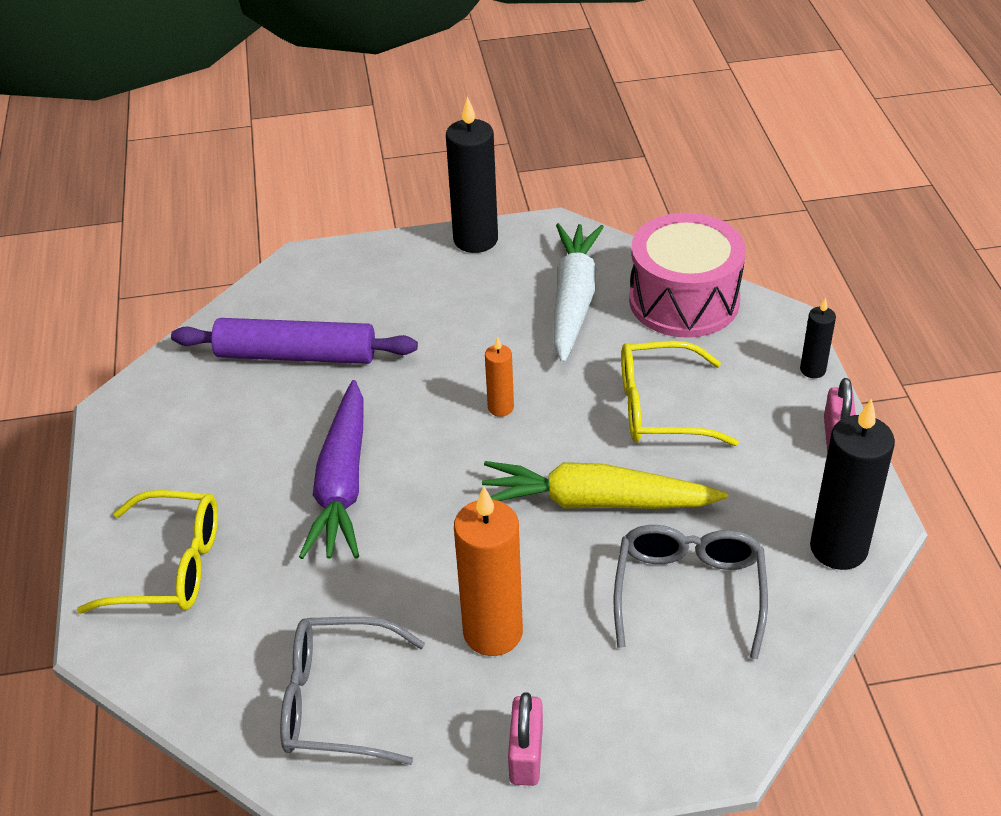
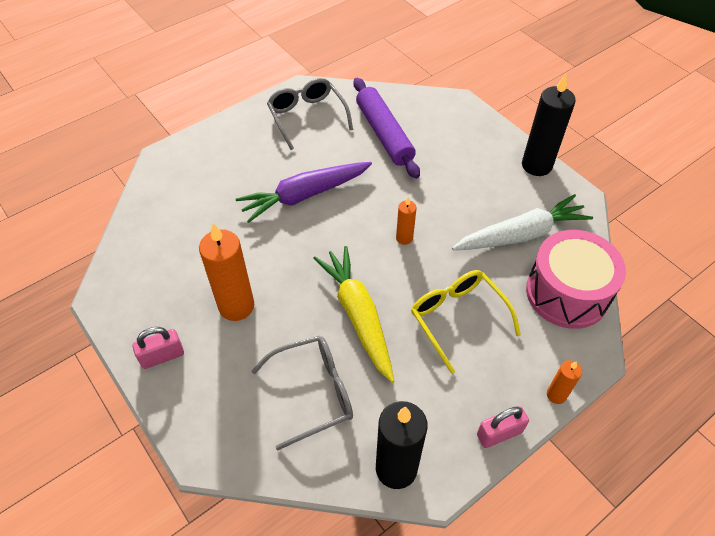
camera: 60 degrees right, 10 degrees up
(170, 566) = (215, 157): yellow glasses -> none
(336, 701) = (163, 259): grey glasses -> grey glasses (307, 116)
(812, 370) = (556, 395): black candle -> orange candle

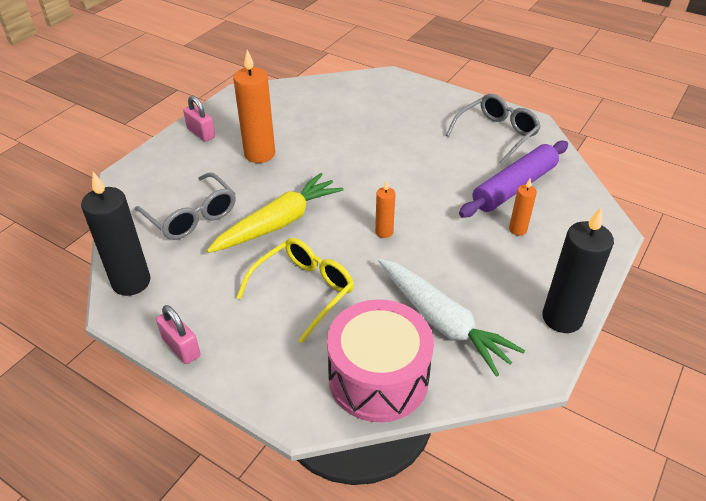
camera: 70 degrees right, 10 degrees down
(304, 195) = (397, 158): purple carrot -> none
(556, 395) = (238, 387): orange candle -> orange candle (517, 229)

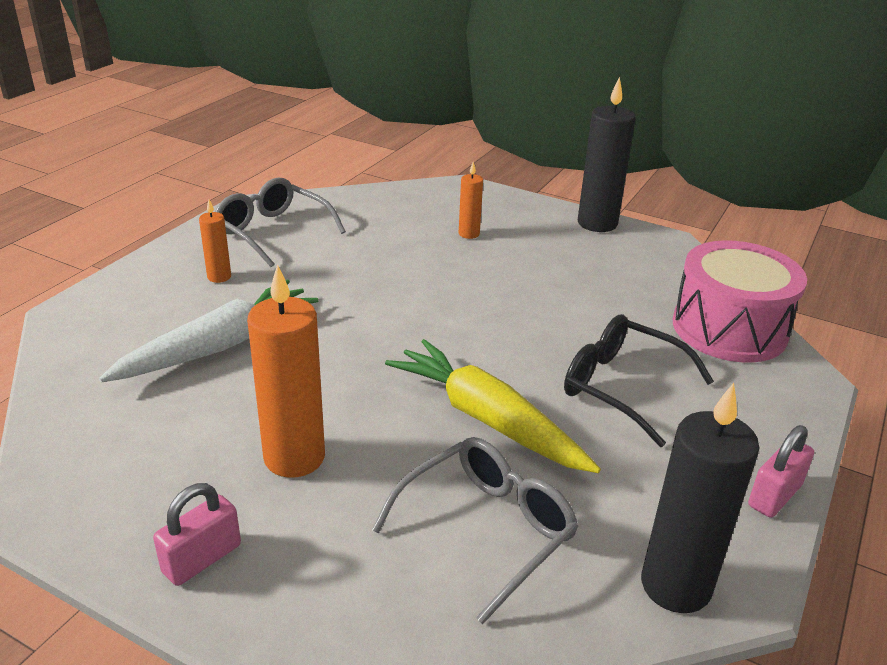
camera: 95 degrees left, 10 degrees down
(304, 290) = (621, 386): yellow glasses -> black glasses
(384, 232) = (490, 323): orange candle -> orange candle (219, 277)
(442, 322) = (631, 287): white carrot -> white carrot (219, 346)
(514, 187) = (389, 229): purple rolling pin -> none

